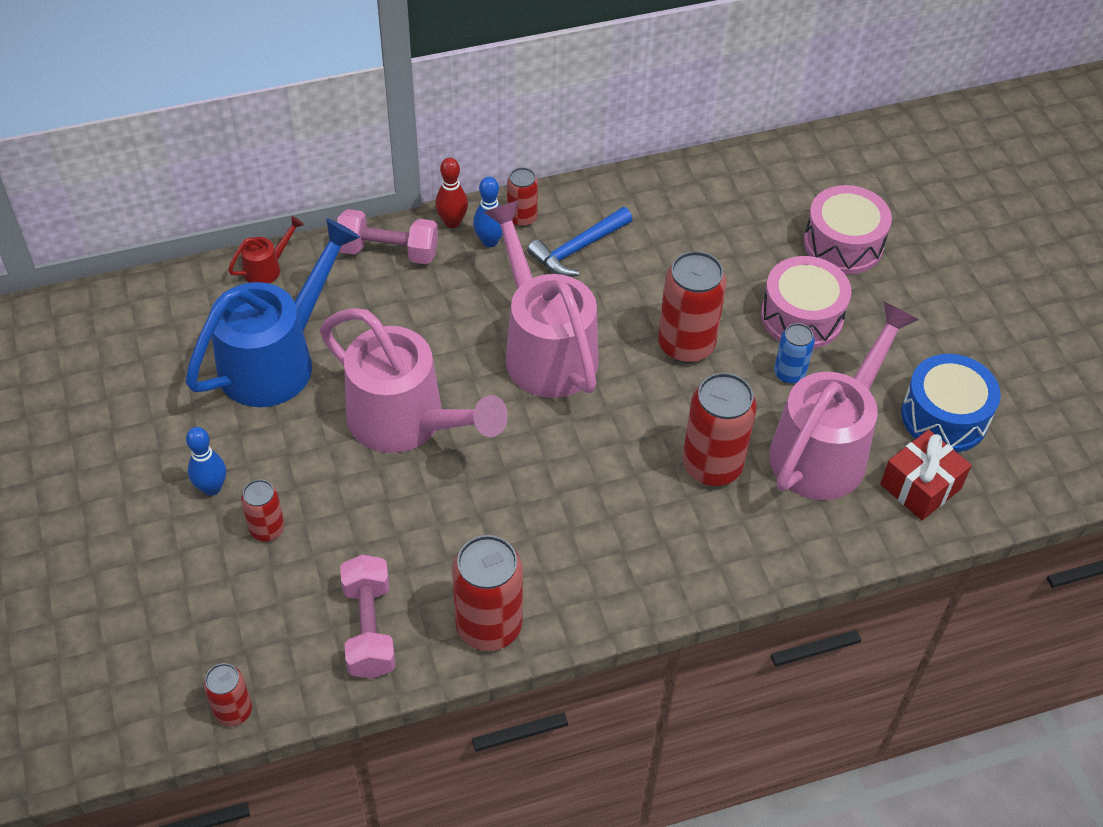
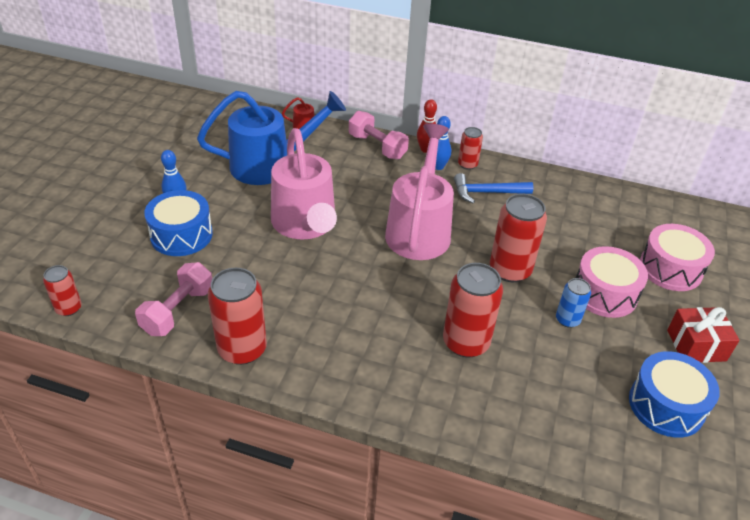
camera: 35 degrees right, 10 degrees down
(267, 529) = (181, 235): red can -> blue drum
(826, 447) = (557, 375): pink watering can -> none
(920, 486) = (609, 439): red gift -> red gift (696, 345)

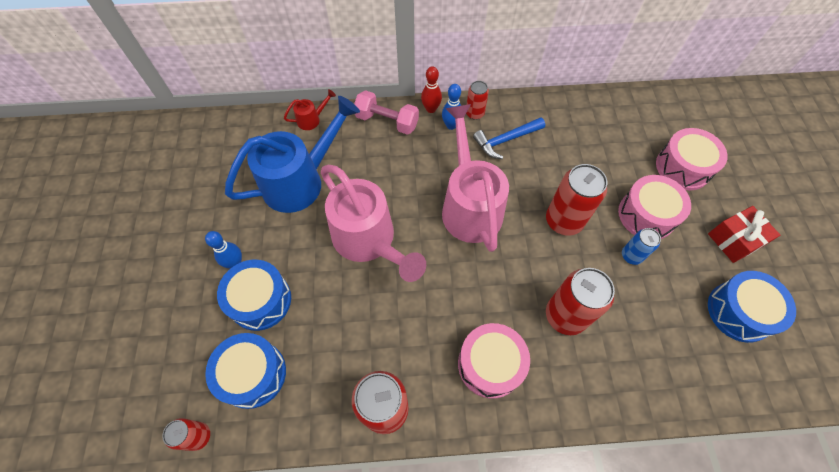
camera: 20 degrees left, 20 degrees up
(142, 283) = (253, 374): none -> blue drum
(178, 311) = (305, 392): pink dumbbell -> none
(364, 352) = (490, 364): none -> pink drum

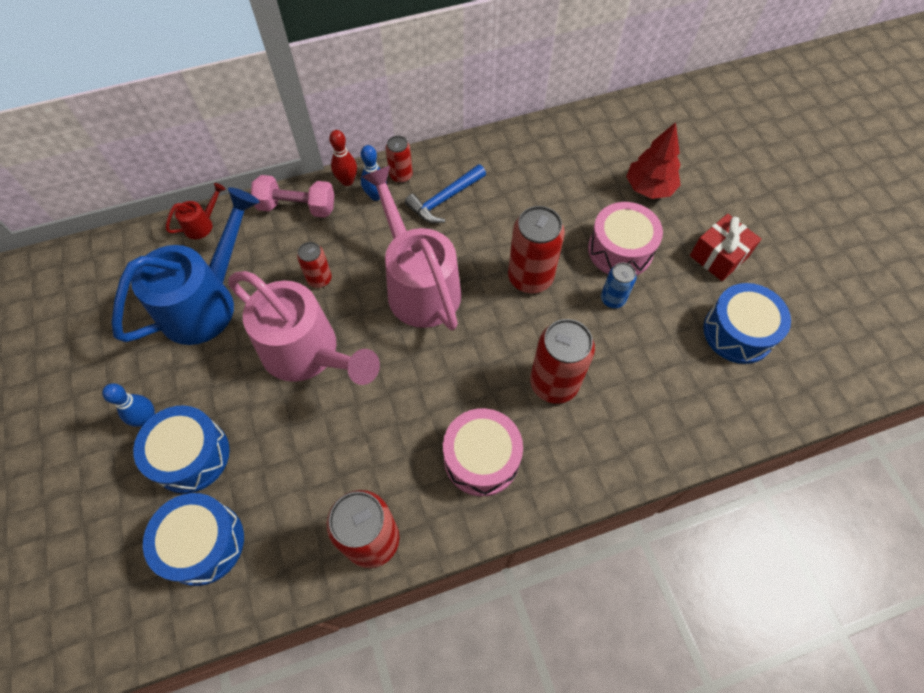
camera: 15 degrees left, 0 degrees up
(198, 436) = (153, 632): red can -> red can (319, 279)
(683, 167) = (649, 188): pink drum -> red tree

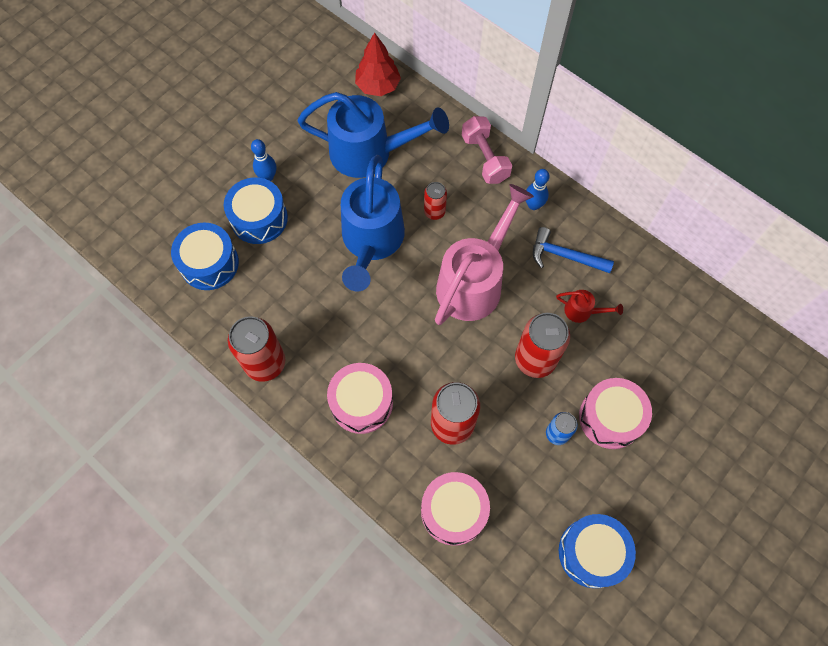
camera: 60 degrees right, 5 degrees up
(202, 224) = (428, 108): red watering can -> red watering can (582, 311)
(308, 354) = (371, 242): pink watering can -> blue watering can
(347, 181) = (532, 177): red bowling pin -> none
(401, 175) = (565, 211): red can -> none
(644, 429) = (453, 511): none -> pink drum
(649, 188) = (695, 412): red tree -> red tree (378, 86)
(719, 256) = (661, 505): red gift -> none

